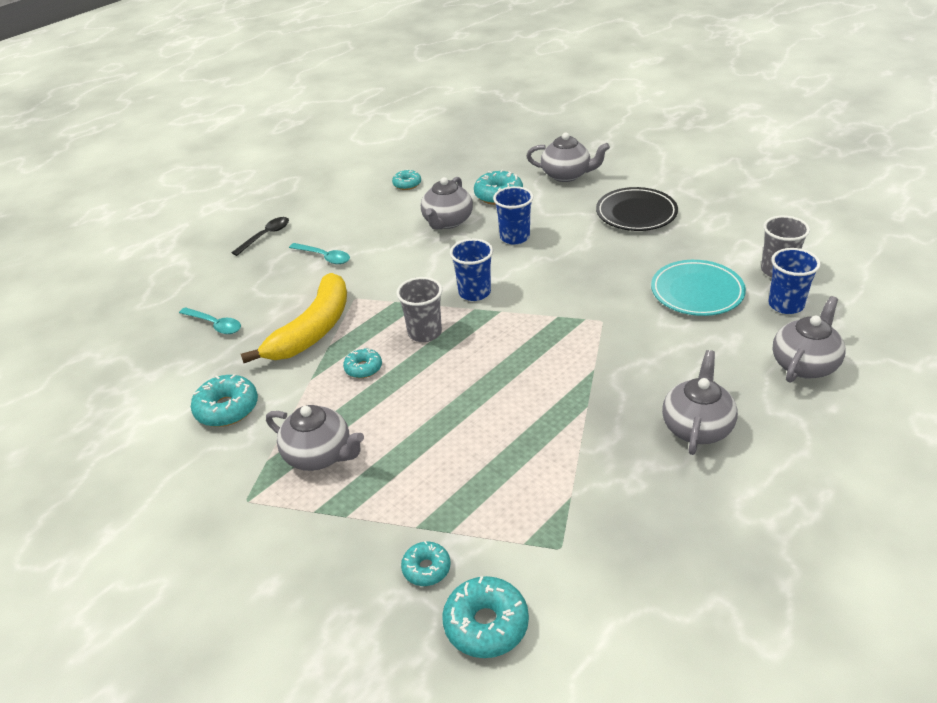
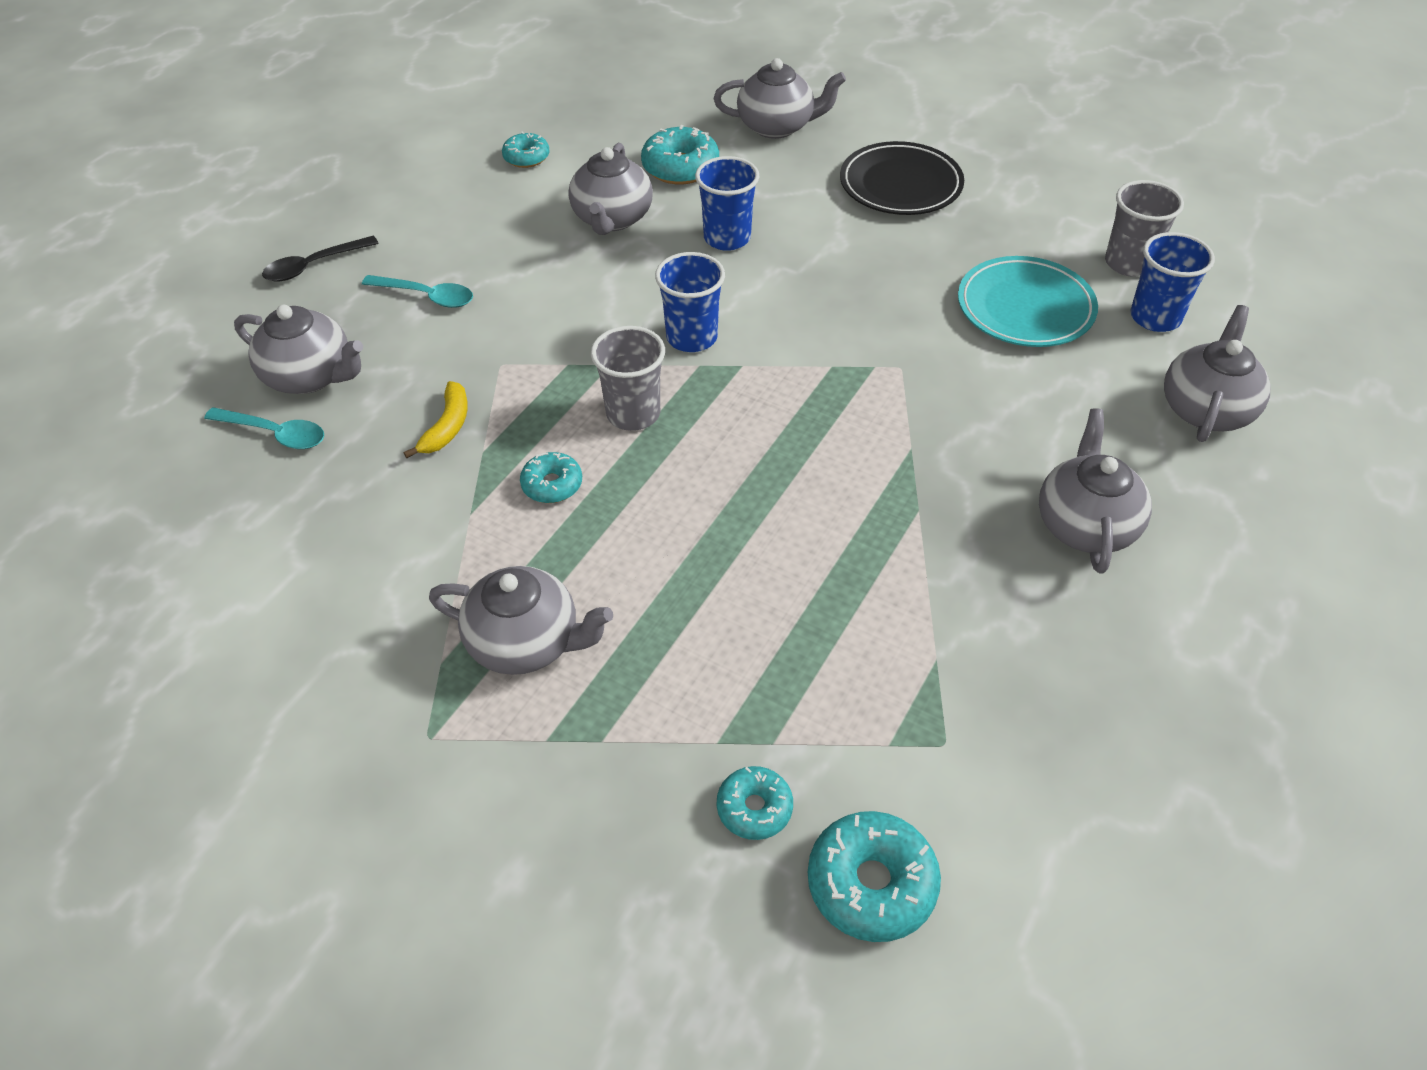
camera: 15 degrees left, 10 degrees up
(227, 408) = (344, 581): turquoise donut -> none
(245, 295) = (311, 376): none -> grey teapot
(266, 236) = (314, 266): black spoon -> black spoon turned 150 degrees counterclockwise
(313, 330) = (447, 427): yellow banana -> yellow banana, size x0.45

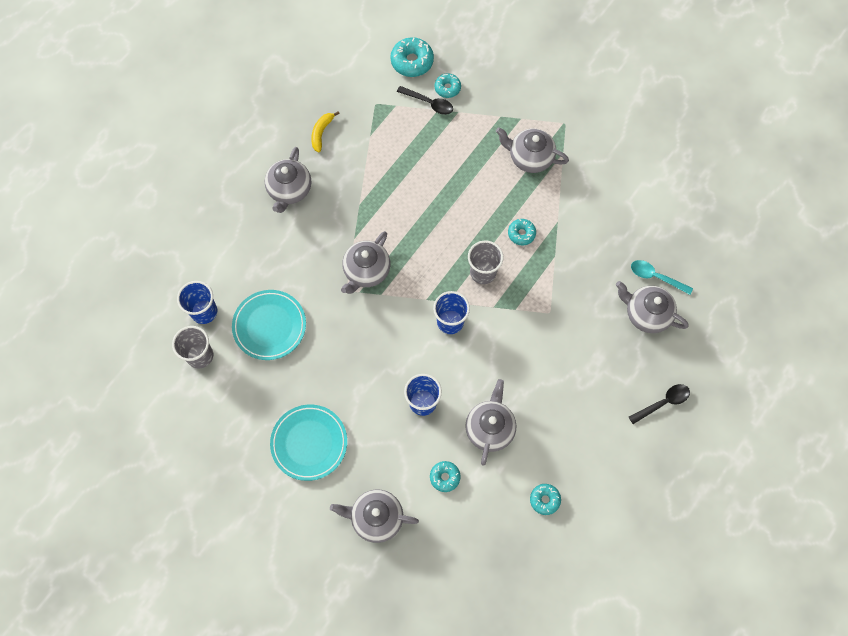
camera: 175 degrees left, 20 degrees up
(427, 296) = (594, 369): turquoise spoon -> none
(447, 427) = (573, 273): yellow banana -> yellow banana (321, 133)
(680, 167) = (445, 477): turquoise donut -> turquoise donut, size x0.61
(799, 759) = (429, 103): none -> black spoon
(900, 185) = (309, 443): black plate -> turquoise plate
(1206, 409) = (207, 248): grey teapot -> grey teapot (366, 271)

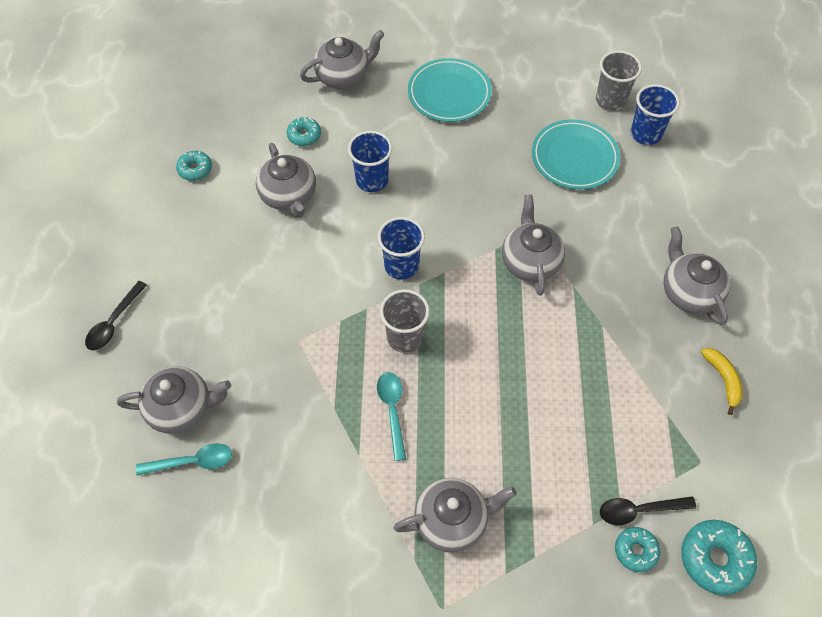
camera: 145 degrees right, 10 degrees down
(521, 234) = (392, 410): turquoise donut -> turquoise spoon

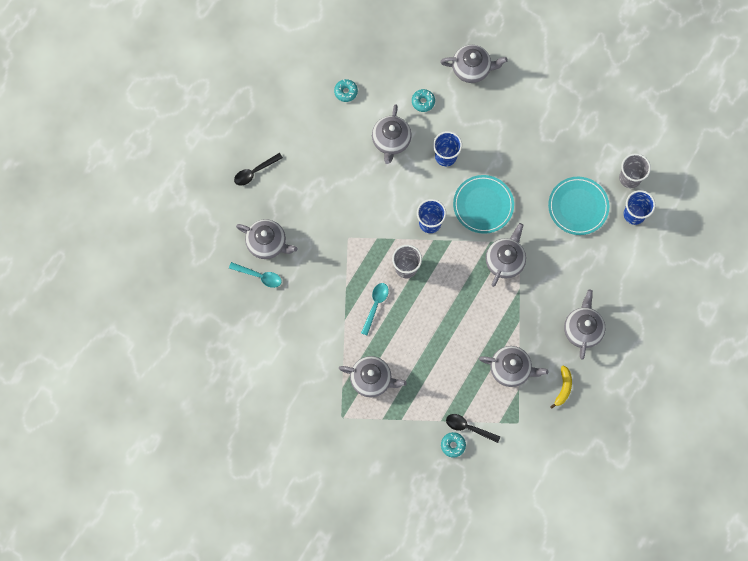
camera: 30 degrees right, 15 degrees up
(449, 93) = (530, 118): turquoise plate -> turquoise plate (483, 205)
(637, 393) = (511, 369): none -> grey teapot
(715, 559) = (489, 471): turquoise donut -> none

